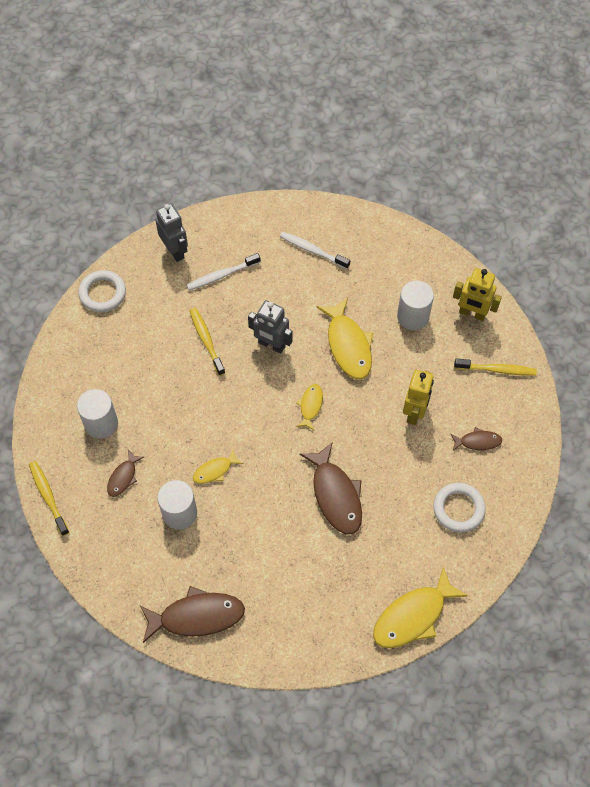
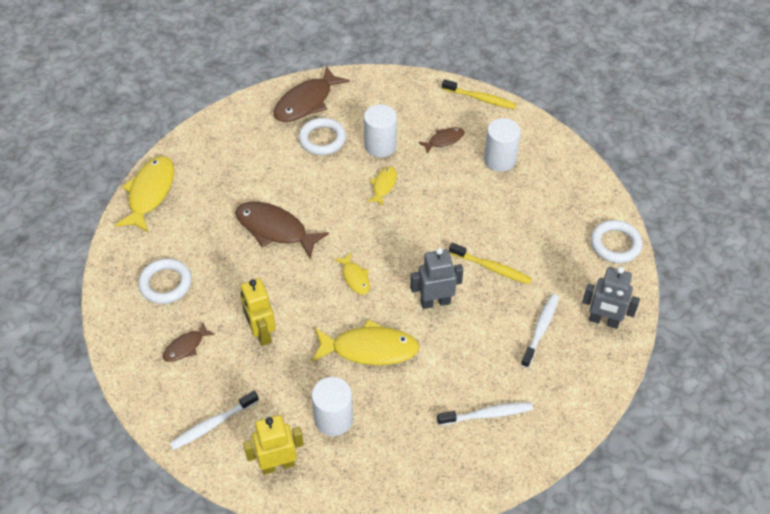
camera: 140 degrees right, 10 degrees down
(123, 477) = (444, 140): brown fish -> brown fish turned 75 degrees clockwise
(221, 560) = (322, 139): none -> white ring
(348, 345) = (369, 349): yellow fish -> yellow fish turned 150 degrees clockwise
(497, 370) = (212, 424): yellow toothbrush -> white toothbrush

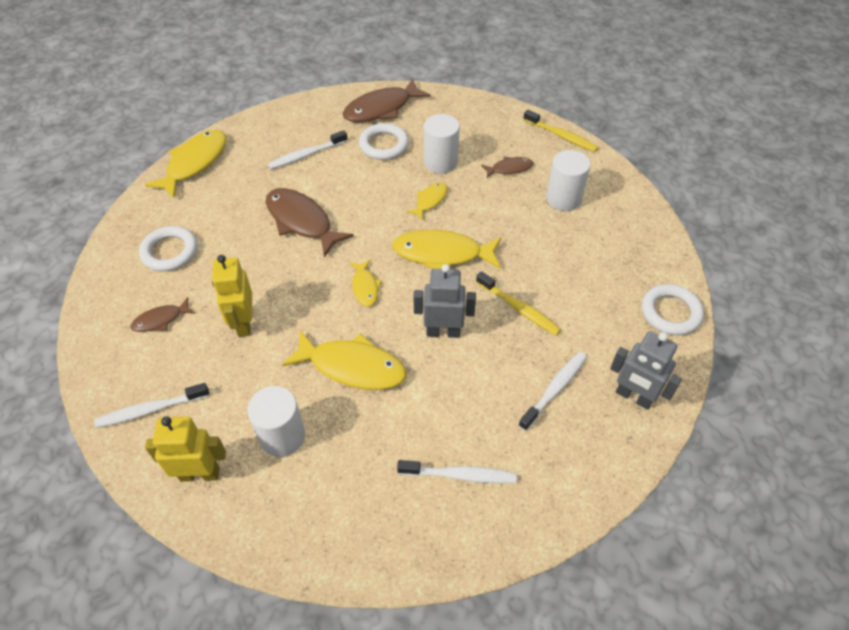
camera: 15 degrees right, 0 degrees up
(253, 163) = (306, 155): none -> white toothbrush
(411, 233) = (442, 254): none -> yellow fish

